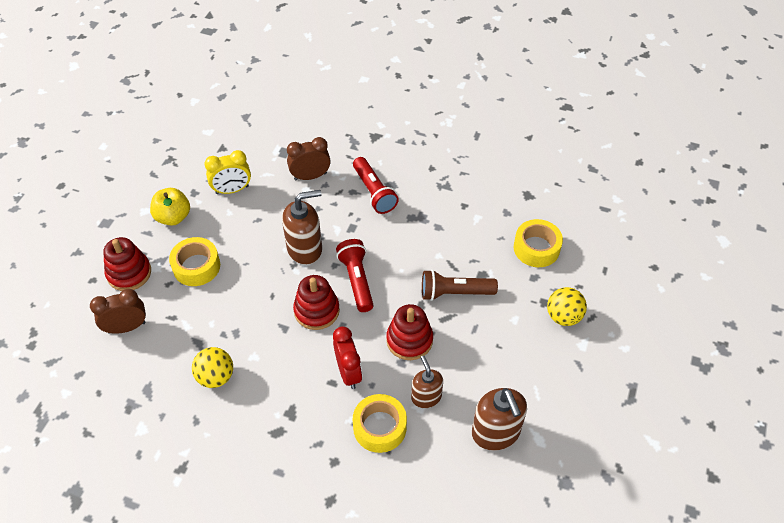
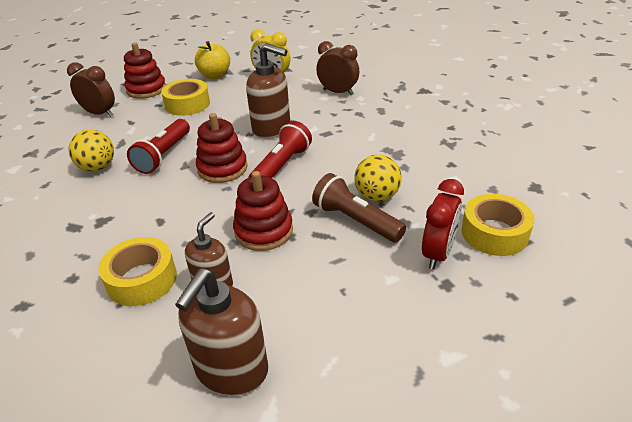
camera: 45 degrees right, 15 degrees down
(348, 372) = (181, 222): red clock -> red clock (438, 253)
(374, 192) = (376, 121): red flashlight -> red flashlight (164, 155)
(563, 316) = (455, 312): yellow ball -> yellow ball (377, 196)

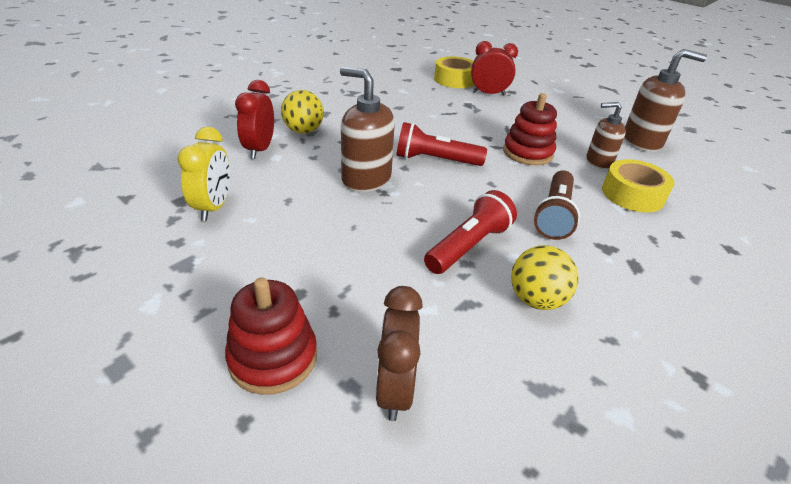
camera: 115 degrees left, 0 degrees up
(164, 155) = (468, 246): red flashlight -> red flashlight turned 45 degrees counterclockwise
(187, 104) = (323, 272): yellow tape -> none
(215, 75) = (202, 274): yellow apple -> none
(222, 168) = (463, 194): red stacking toy -> none
(272, 128) = (366, 179): brown soap dispenser -> brown soap dispenser turned 60 degrees counterclockwise
(338, 92) = (259, 149): brown clock -> red clock
(356, 221) = (481, 119): brown flashlight -> brown flashlight (554, 215)
(377, 196) = (446, 114): yellow ball -> yellow ball (303, 131)

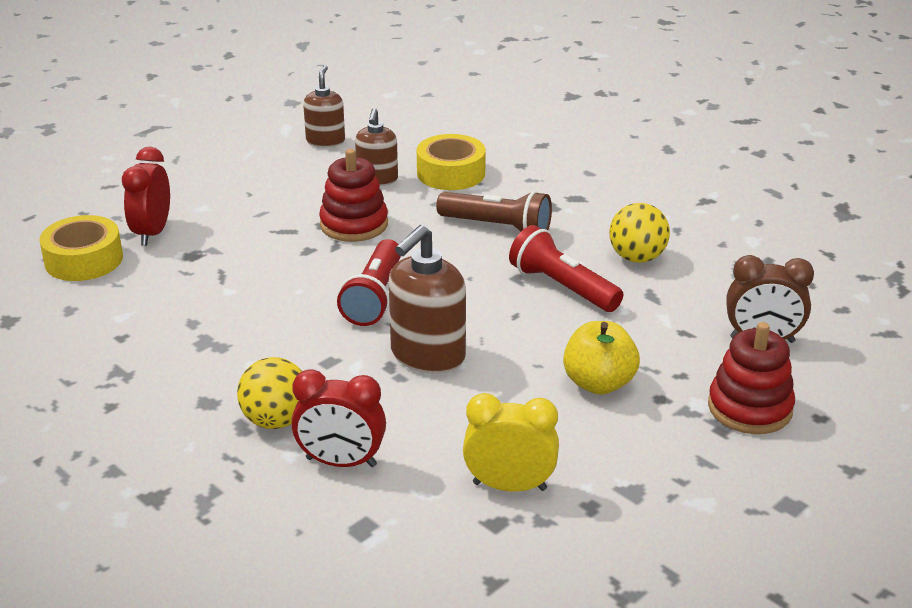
camera: 85 degrees left, 5 degrees down
(326, 257) = (598, 383): none -> yellow apple
(642, 142) = (325, 141): brown soap dispenser -> brown soap dispenser, size x0.64

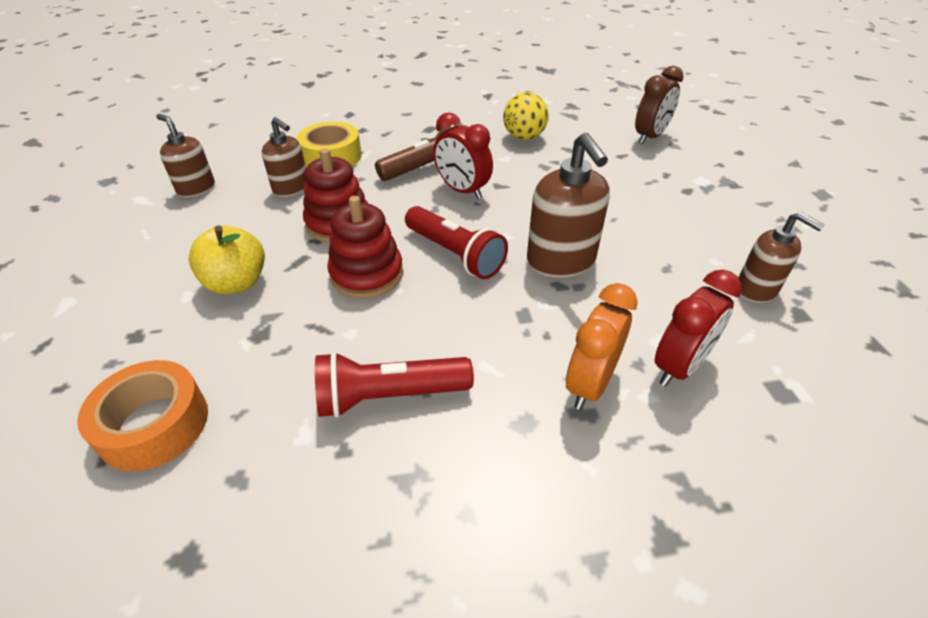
camera: 55 degrees left, 10 degrees up
(84, 260) = (154, 425): yellow tape -> orange tape
(152, 233) = (181, 347): red clock -> red clock (462, 191)
(276, 420) = (590, 384): yellow ball -> orange clock
(509, 486) = (756, 289): yellow clock -> brown soap dispenser
(562, 287) = (529, 173): red flashlight -> red flashlight (389, 396)
(598, 383) = (654, 205): yellow apple -> yellow apple (236, 283)
(749, 408) = (717, 167): red stacking toy -> red stacking toy (367, 274)

